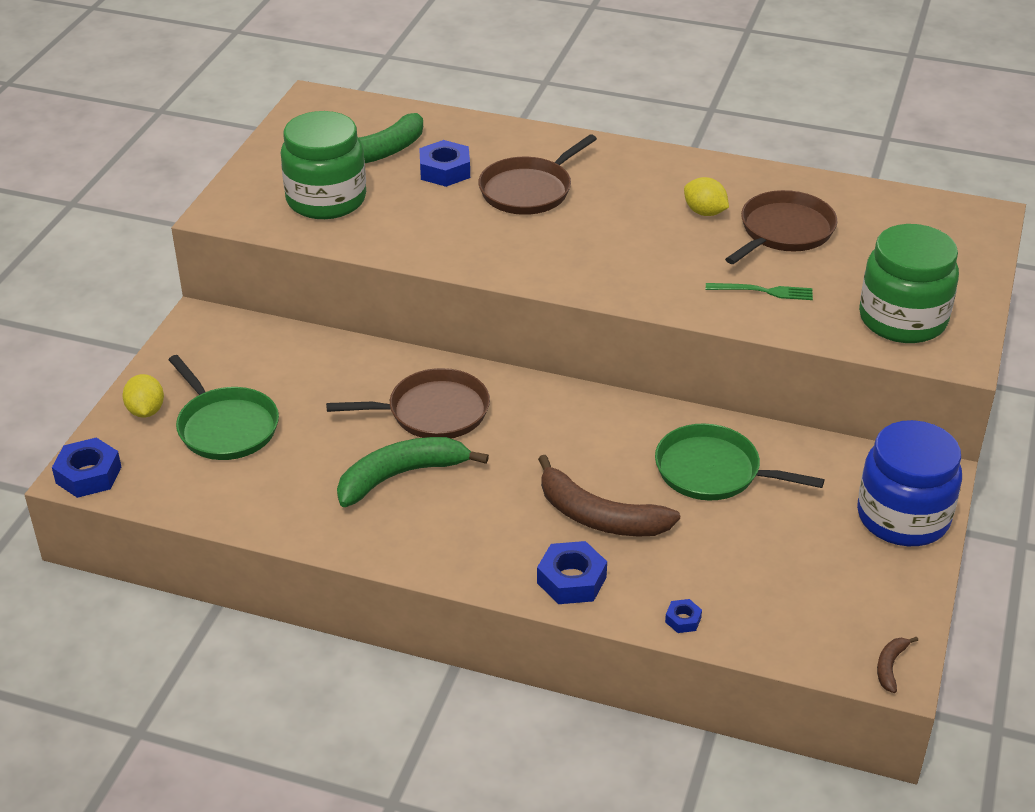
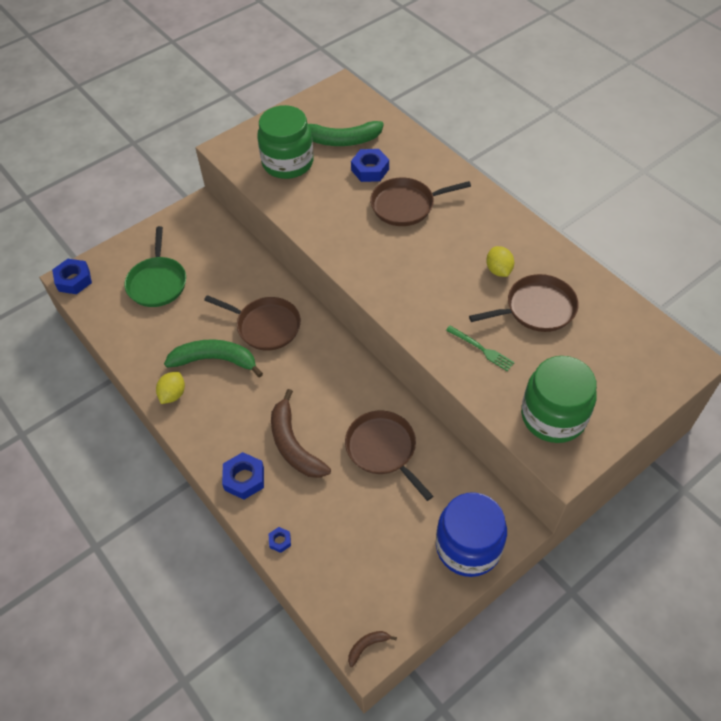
camera: 35 degrees right, 15 degrees up
(146, 411) = (129, 253): yellow lemon -> yellow lemon (173, 394)
(713, 471) = (383, 449): green pan -> brown pan

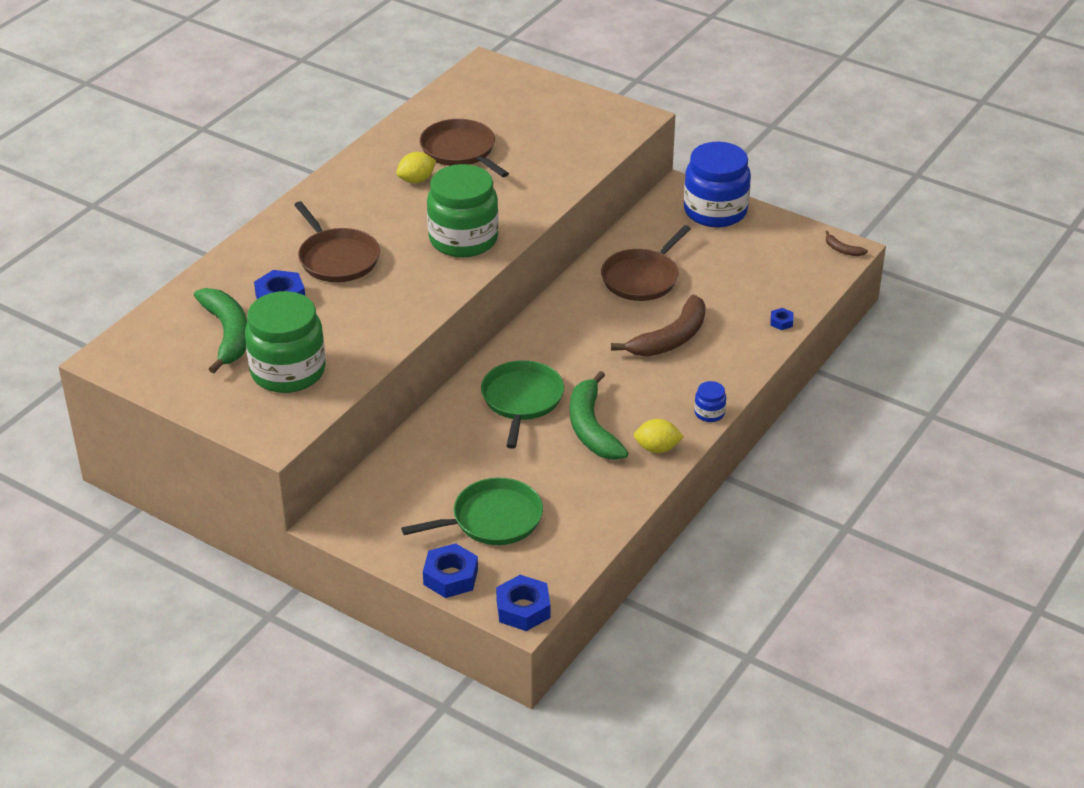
camera: 110 degrees left, 15 degrees down
(193, 442) = (709, 413): none -> blue jar
(244, 479) = (730, 363): blue nut -> blue nut (450, 577)
(265, 326) = (521, 400): brown pan -> green pan
(481, 349) = (530, 176): green fork -> none
(553, 416) = (588, 128): green jar -> green jar (463, 239)

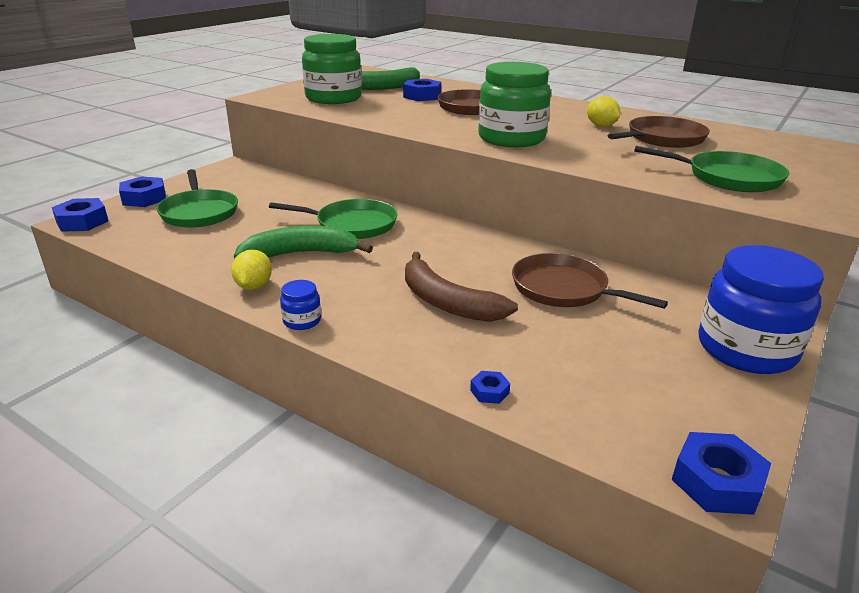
camera: 90 degrees right, 10 degrees down
(567, 138) = (728, 178): none -> green pan
(842, 250) = (716, 482): brown banana -> blue nut

